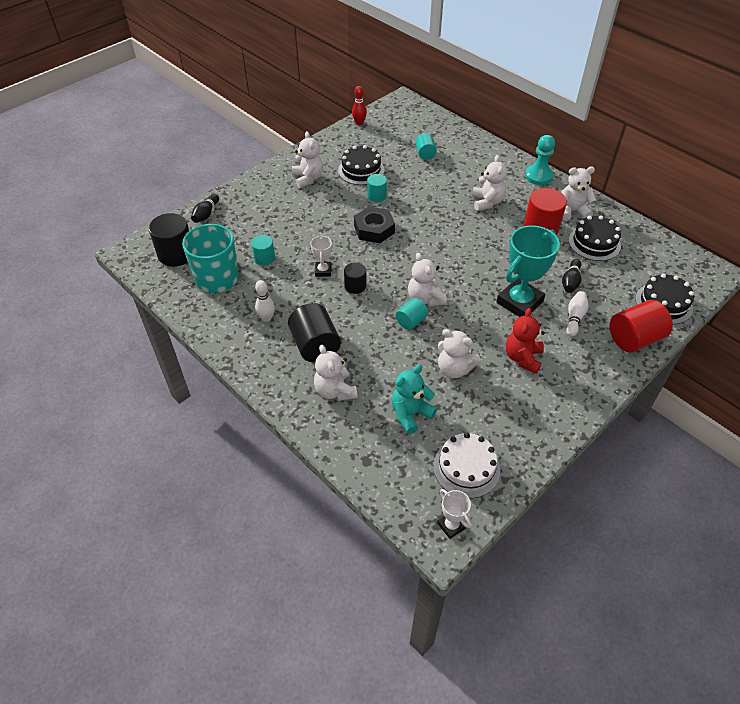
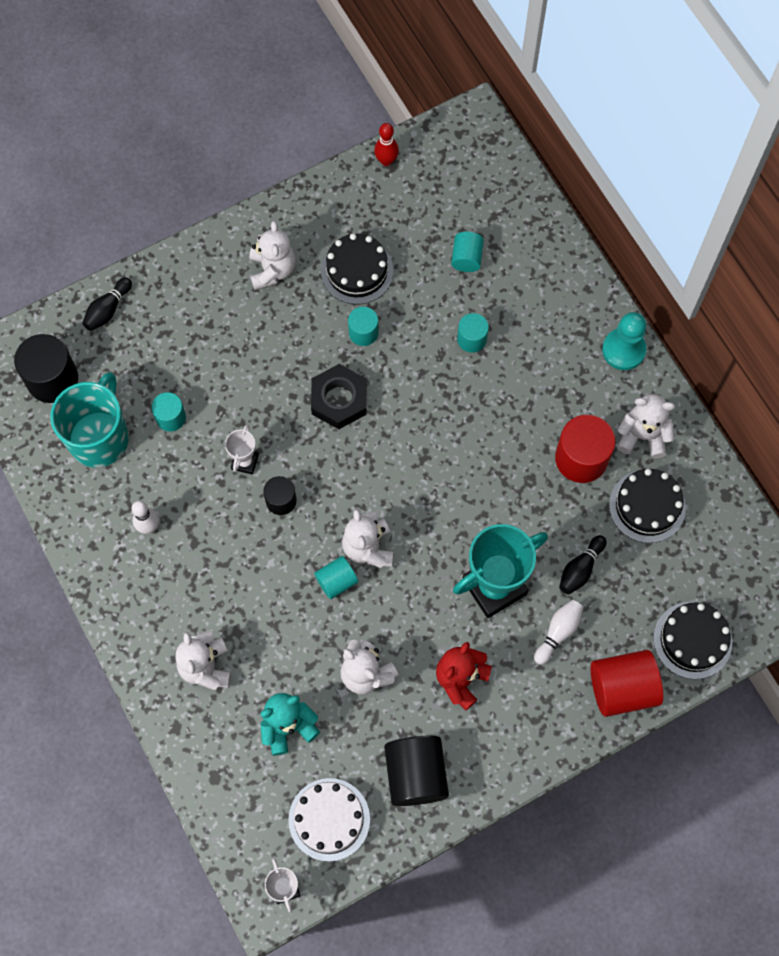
camera: 15 degrees right, 20 degrees up
(315, 345) = (200, 589): black cylinder -> black cylinder (415, 774)
(445, 187) = (472, 339): none -> turquoise cylinder
(487, 202) = (523, 386): white teddy bear -> none

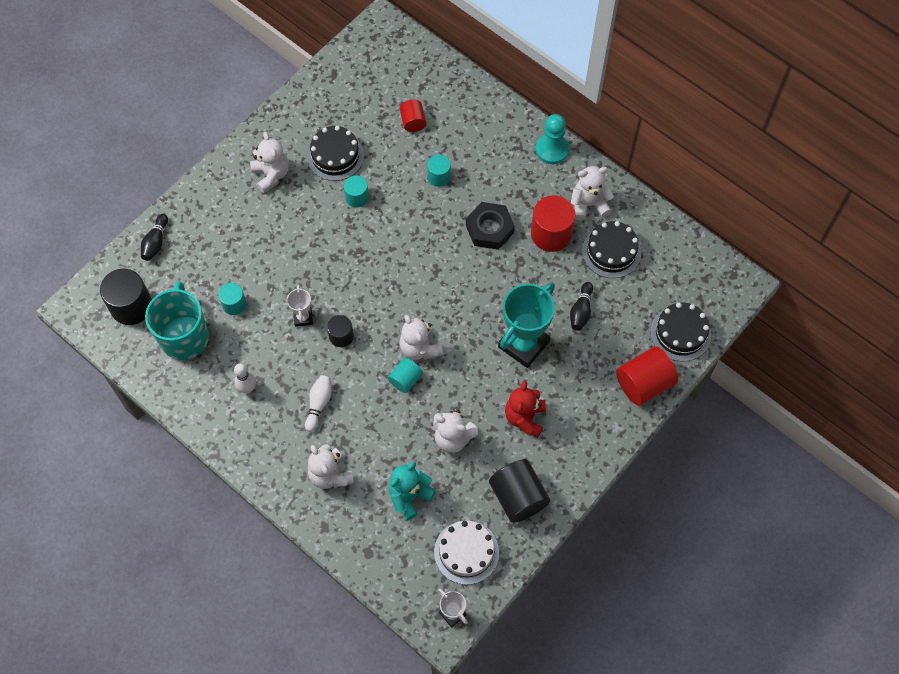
camera: 20 degrees left, 5 degrees down
(339, 400) = (357, 250): black nut -> black nut (489, 229)
(386, 161) = (327, 72): red bowling pin -> none
(466, 258) = (413, 122): turquoise cylinder -> red cylinder
(558, 632) = (582, 361): white bowling pin -> white bowling pin (319, 404)

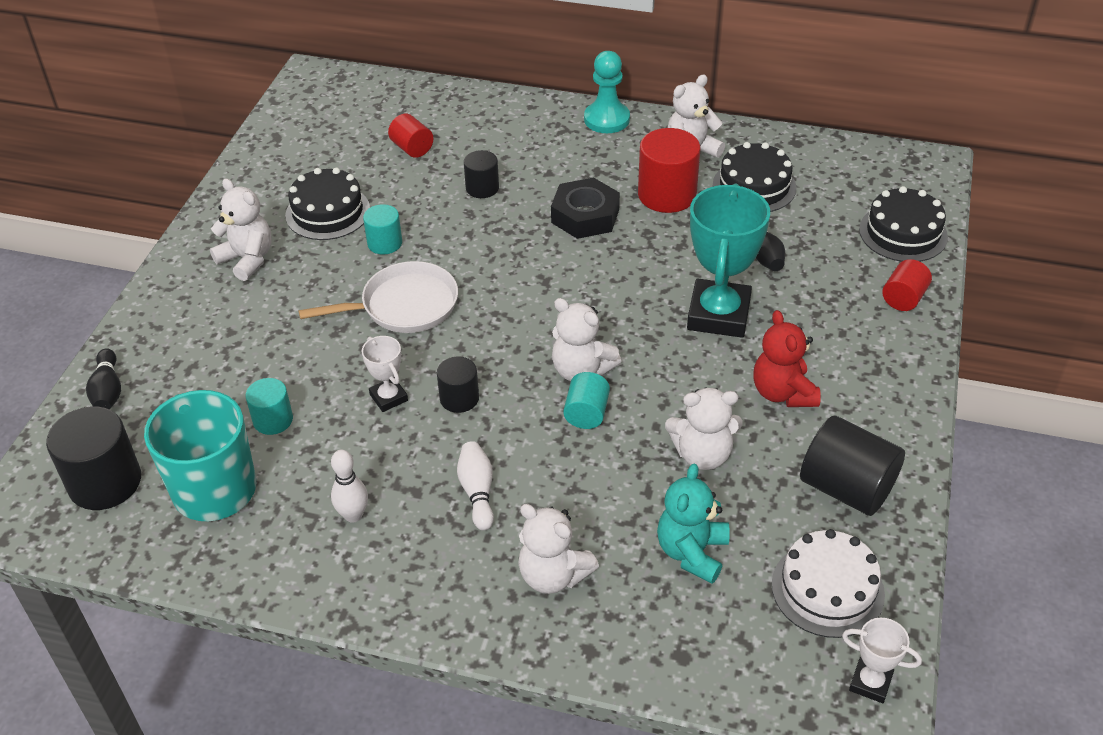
camera: 25 degrees left, 20 degrees down
(344, 253) = (404, 306): none -> white pan
(439, 177) = (482, 188): turquoise cylinder -> black cylinder
(644, 384) = (903, 298): red cylinder -> red cylinder, size x0.58

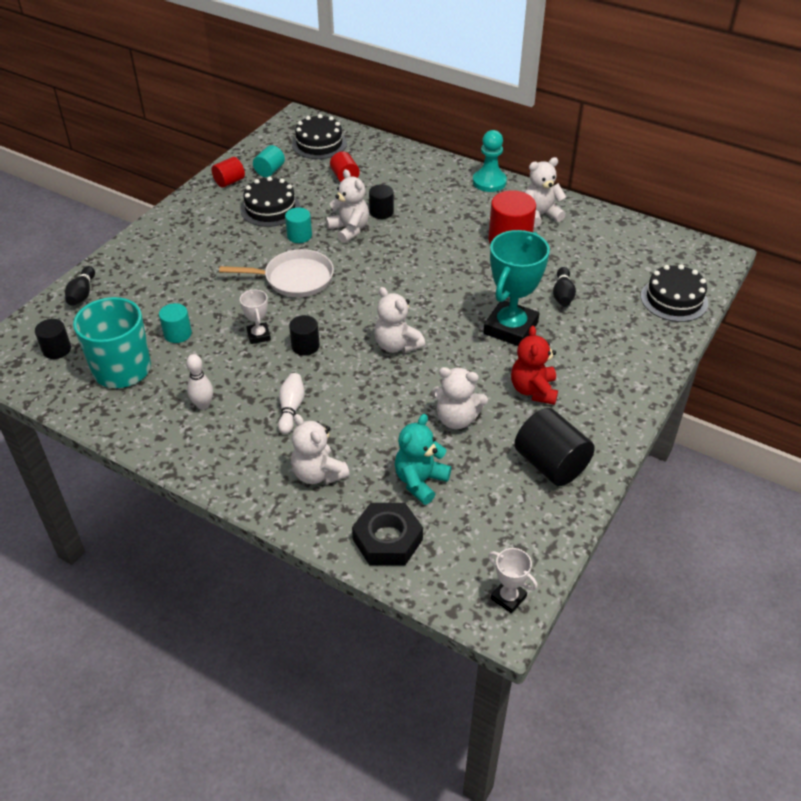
camera: 15 degrees right, 0 degrees up
(105, 482) = (57, 349): black cylinder -> black cylinder, size x0.58
(247, 259) = (205, 229): white teddy bear -> white teddy bear (349, 230)
(585, 216) = (445, 244): black nut -> black nut (387, 539)
(586, 413) = (387, 374): turquoise cylinder -> turquoise cylinder (270, 171)
(754, 186) = (576, 246): black cake -> black cake (319, 144)
(827, 589) = (506, 528): white cake -> none
(903, 298) = (653, 344): red cylinder -> red cylinder (229, 182)

